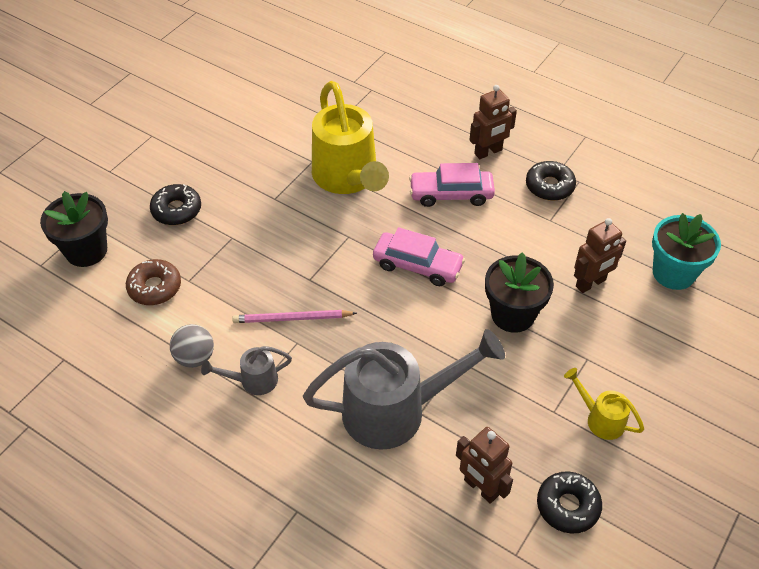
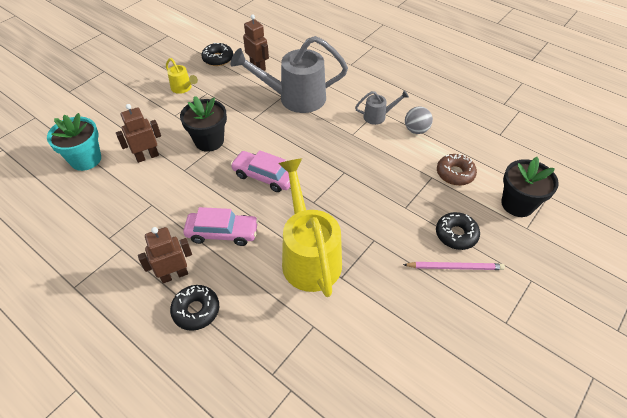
camera: 175 degrees left, 0 degrees up
(292, 318) = (356, 148): pink pencil -> pink pencil (455, 267)
(549, 186) = (136, 234): black donut -> black donut (196, 310)

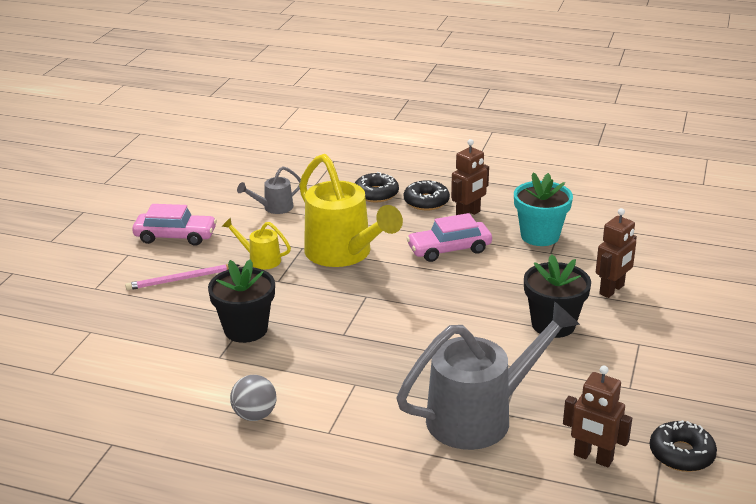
camera: 160 degrees right, 20 degrees down
(86, 159) = (681, 270): turquoise flower pot -> turquoise flower pot (540, 236)
(183, 88) = (675, 384): yellow watering can -> yellow watering can (260, 259)
(264, 176) = (444, 305): pink car -> pink car (175, 236)
(378, 116) = (325, 421): grey watering can -> grey watering can (274, 208)
(455, 173) = (186, 368): brown donut -> none
(456, 234) = (181, 305): black donut -> black donut (376, 194)
(517, 204) = (98, 353): black flower pot -> black flower pot (246, 329)

